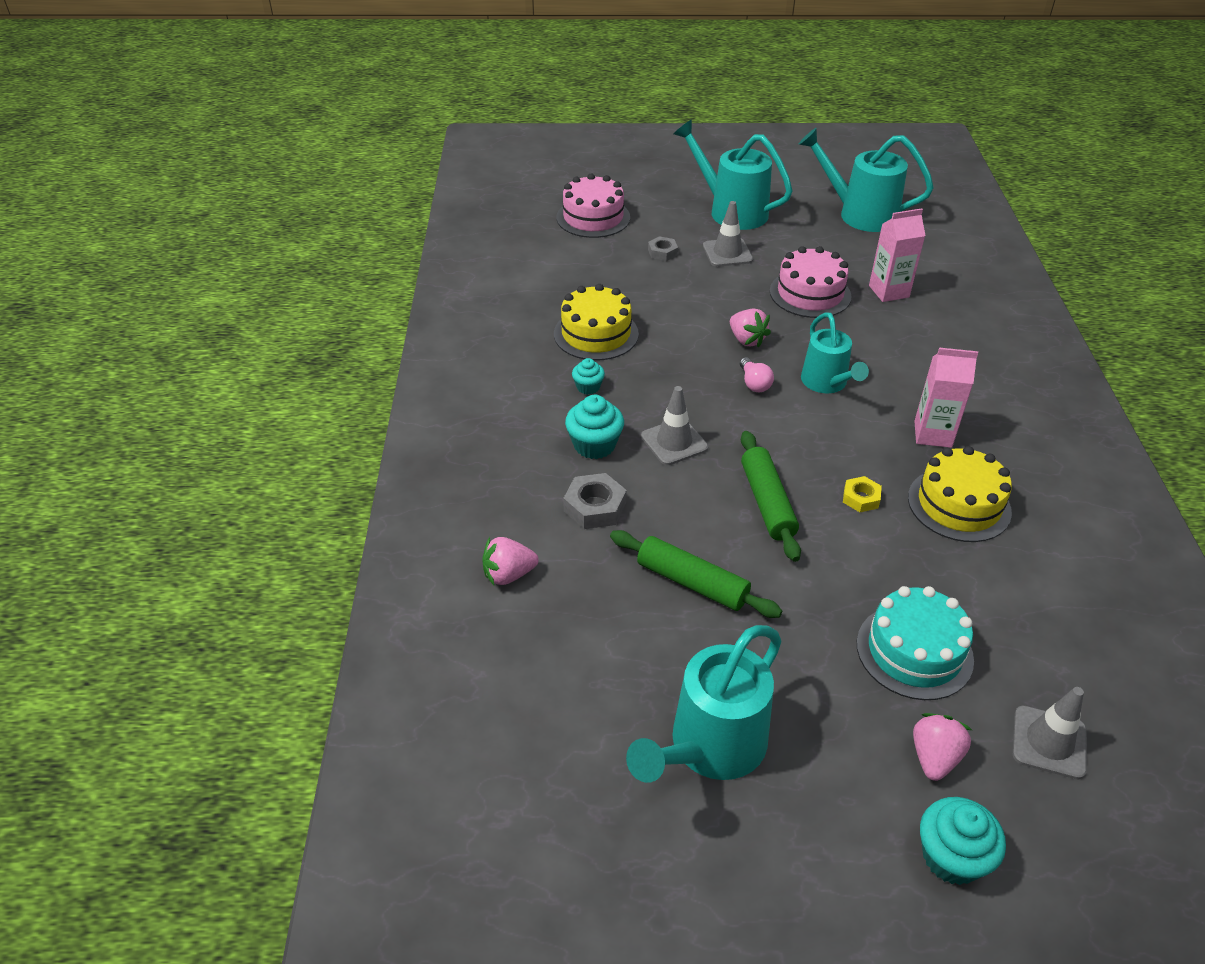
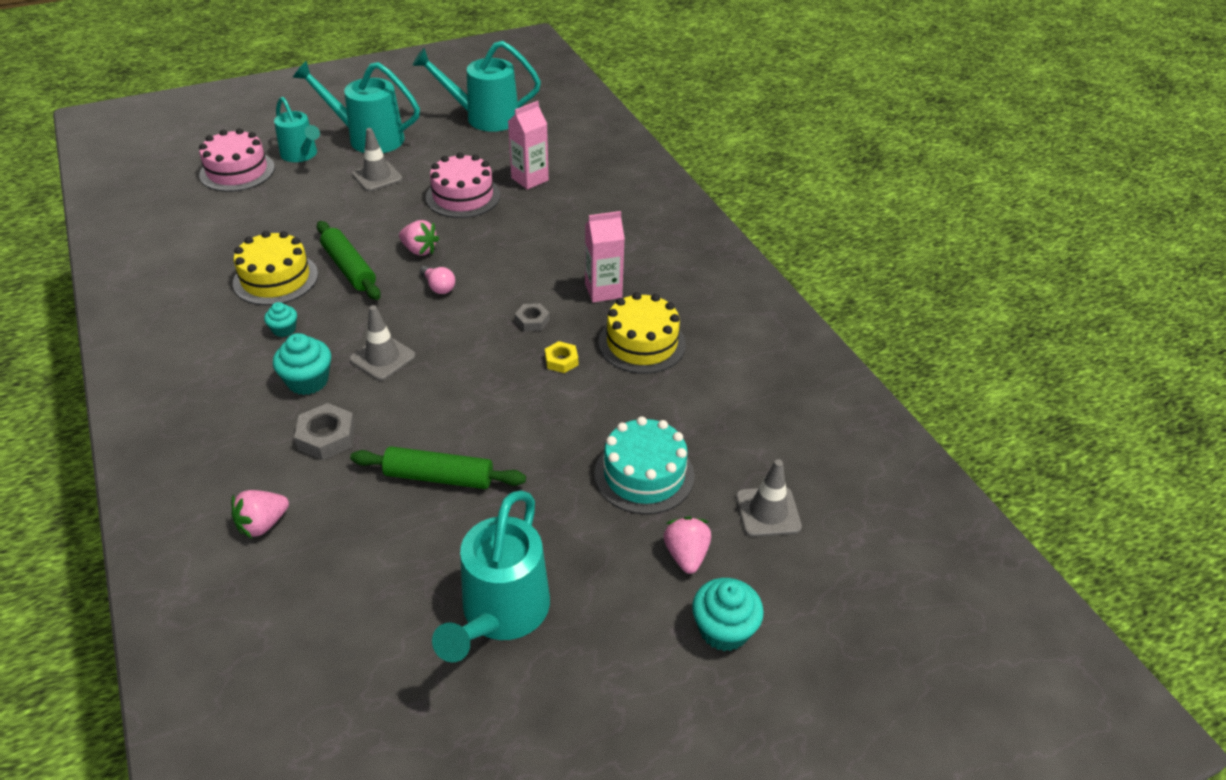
camera: 25 degrees left, 0 degrees up
(662, 252) = (316, 189): grey nut -> grey nut (532, 321)
(767, 502) = (483, 387): green rolling pin -> green rolling pin (349, 268)
(827, 384) = (502, 271): turquoise watering can -> turquoise watering can (301, 155)

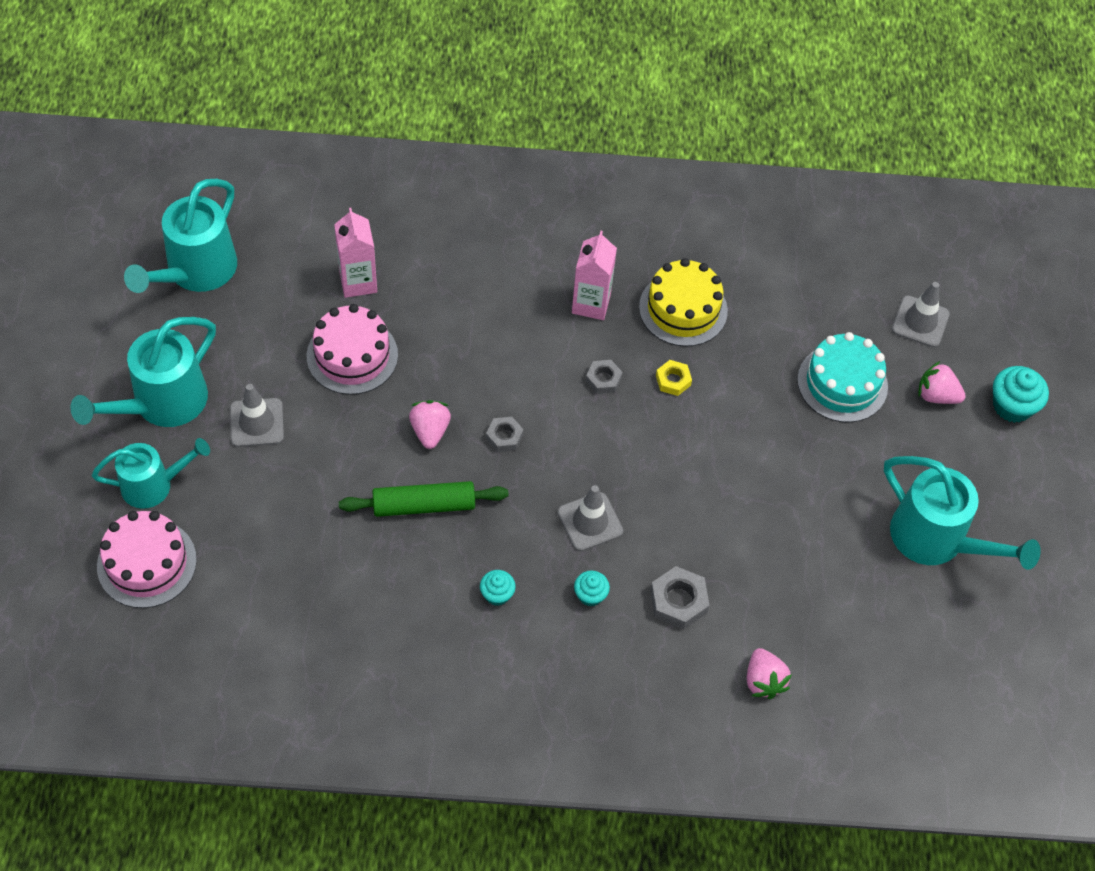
camera: 65 degrees left, 15 degrees up
(275, 278) = (402, 579): yellow cake -> none
(308, 381) = (590, 595): turquoise cupcake -> turquoise cupcake, size x0.60
(419, 250) = (430, 431): pink strawberry -> pink strawberry turned 60 degrees counterclockwise
(438, 287) = (504, 436): pink light bulb -> grey nut
(439, 477) = (772, 530): green rolling pin -> none

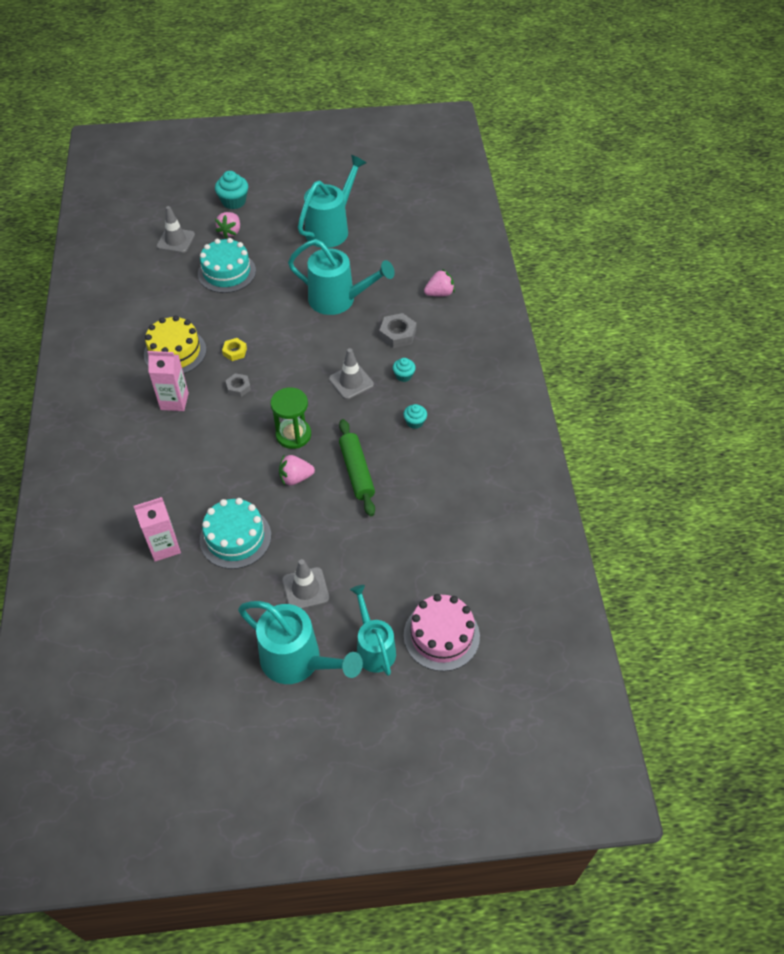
camera: 95 degrees left, 5 degrees down
(195, 272) = (162, 668): turquoise watering can -> turquoise watering can (339, 300)
(352, 355) = (235, 537): pink cake -> turquoise cake
(504, 436) = (293, 435): grey nut -> green hourglass

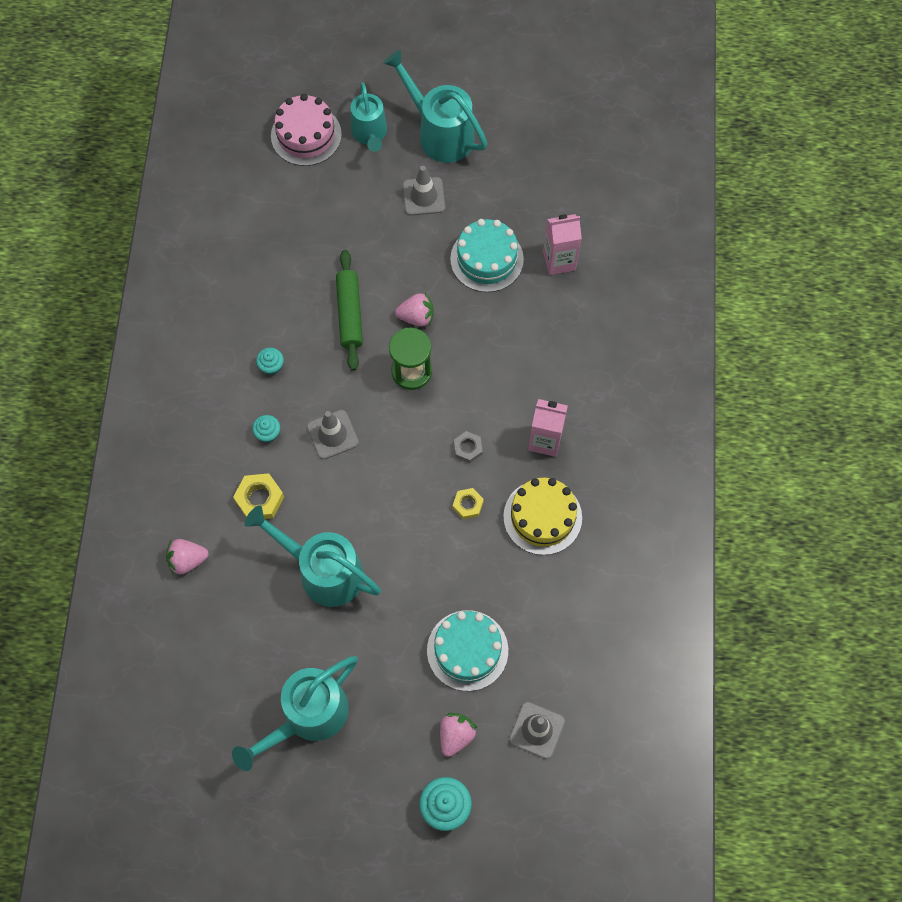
camera: 170 degrees left, 15 degrees up
(397, 334) = (259, 499): grey nut -> yellow nut

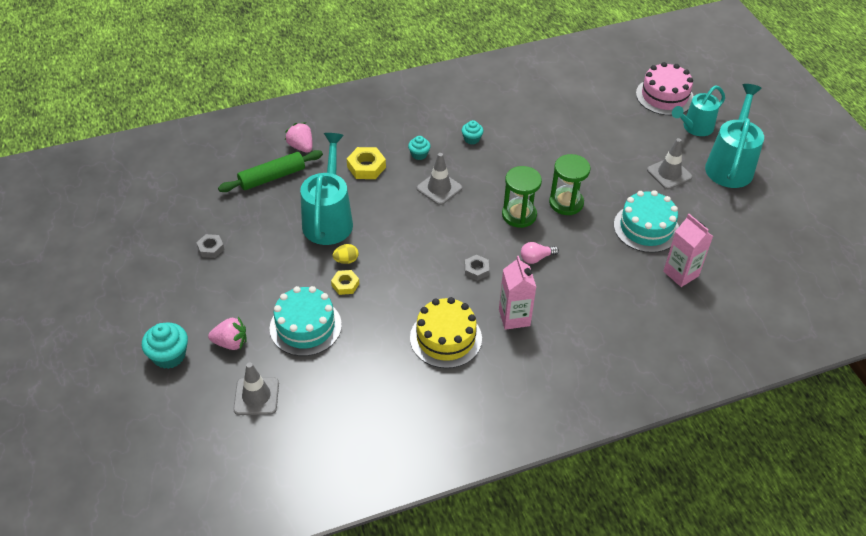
camera: 65 degrees right, 20 degrees down
(307, 717) = (211, 248): turquoise watering can -> grey nut
(349, 314) = (541, 165): green rolling pin -> green rolling pin (272, 177)
(394, 575) = (346, 260): none -> yellow egg
(416, 317) = (566, 203): pink strawberry -> green hourglass
(468, 505) = (428, 286): yellow nut -> yellow nut (345, 284)
(478, 383) = (536, 258): none -> pink light bulb

